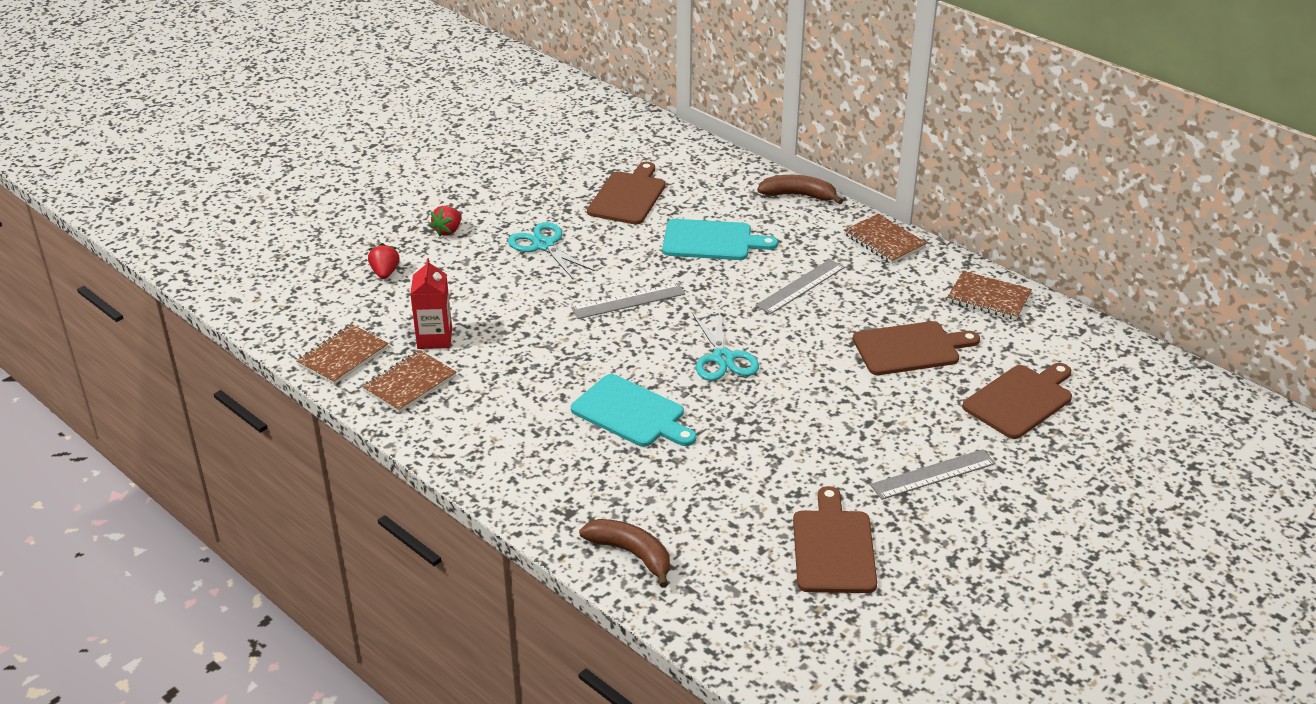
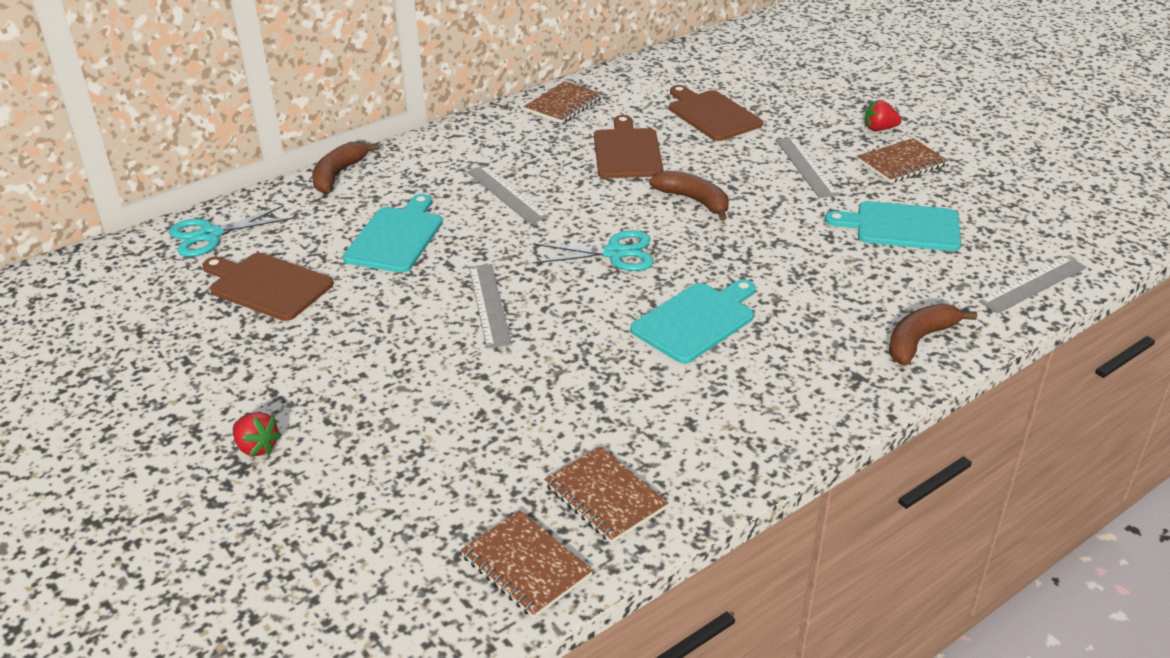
camera: 80 degrees left, 0 degrees up
(385, 273) = (333, 517): red strawberry -> red strawberry (879, 129)
(434, 338) = (512, 470): red carton -> none
(543, 245) = (340, 361): turquoise scissors -> turquoise scissors (210, 235)
(750, 646) = (1033, 284): none -> grey ruler
(831, 399) = (694, 201): none -> brown banana
(833, 547) = (902, 227): brown cutting board -> turquoise cutting board
(884, 241) = (449, 140): brown notebook -> brown notebook (901, 163)

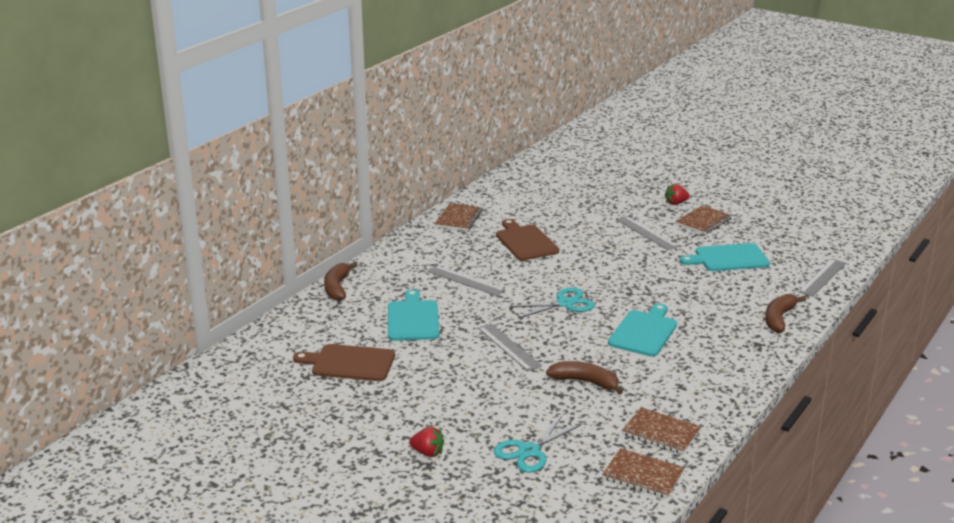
camera: 20 degrees left, 10 degrees down
(210, 235) = (279, 340): turquoise scissors -> turquoise scissors (529, 451)
(694, 201) = (591, 264): brown banana -> brown banana (585, 382)
(712, 114) = (563, 210): brown cutting board -> none

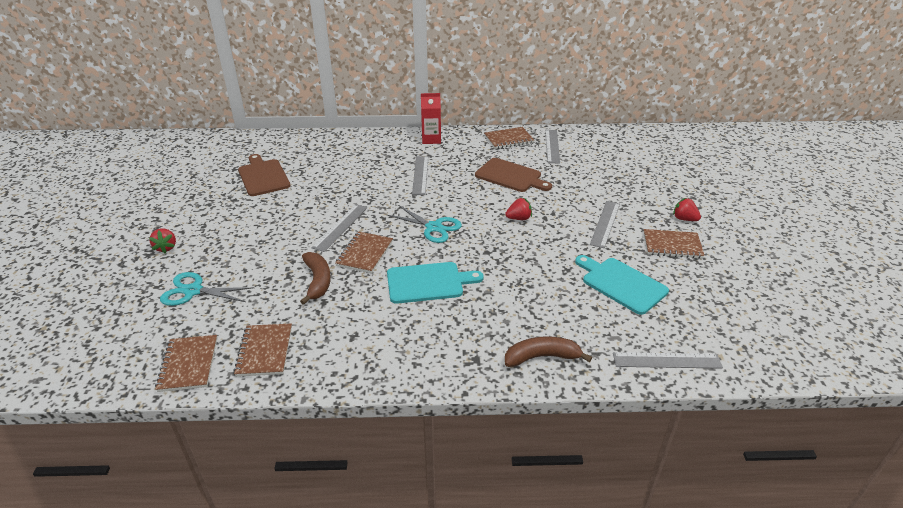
camera: 55 degrees right, 10 degrees up
(337, 287) = (357, 136): brown banana -> none
(403, 253) = (431, 139): none -> red carton
(413, 319) = (343, 176): turquoise cutting board -> none
(499, 206) = (552, 146): none -> grey ruler
(525, 242) = (510, 176): brown cutting board -> brown cutting board turned 90 degrees clockwise
(568, 347) = (364, 253): none -> brown notebook
(597, 263) = (519, 218): none -> red strawberry

